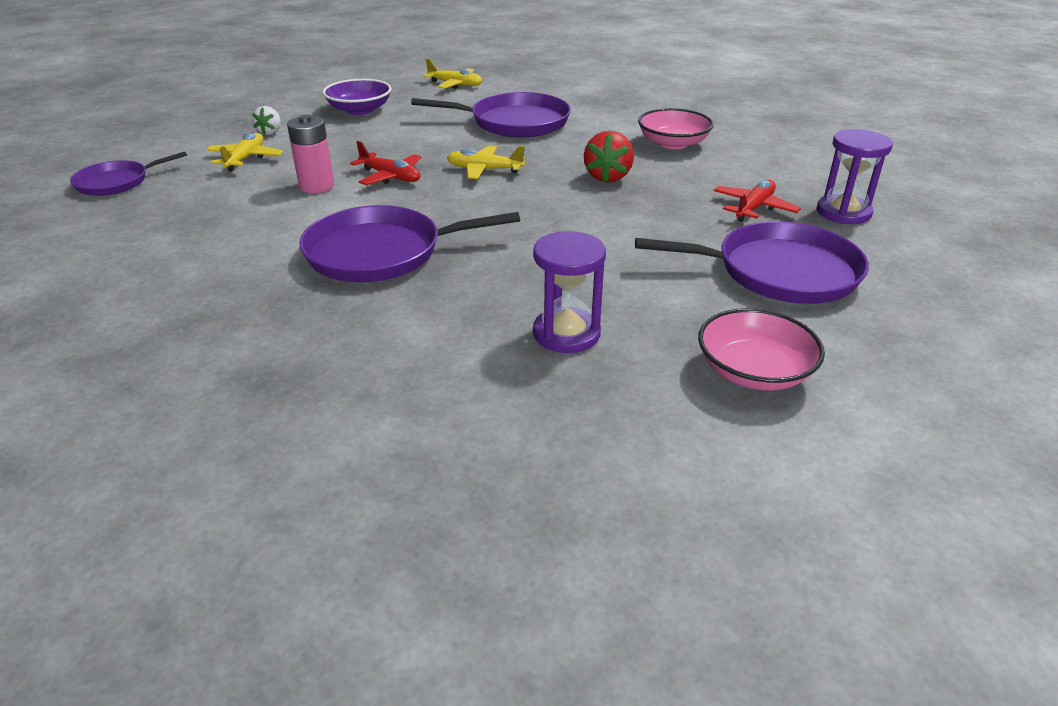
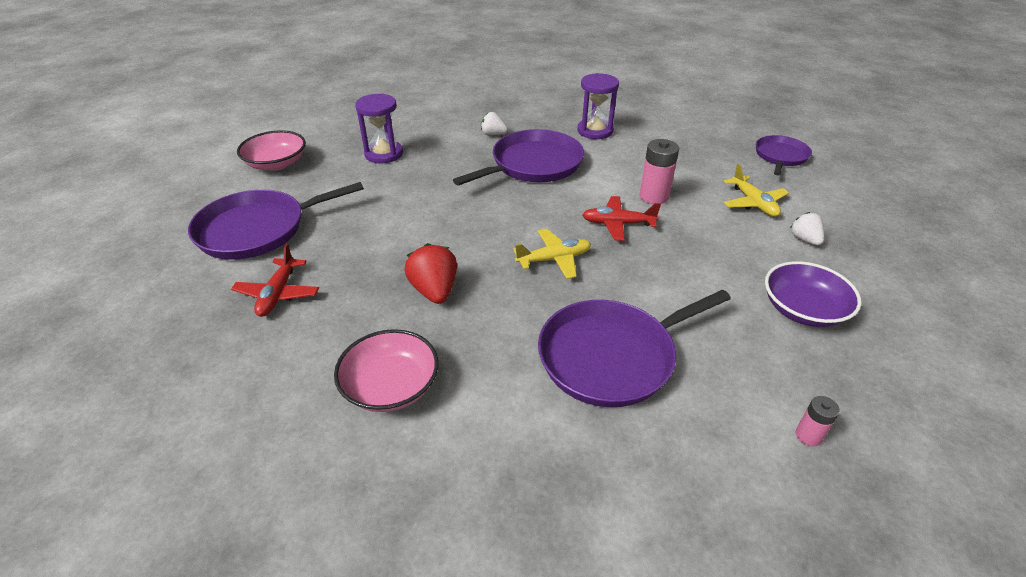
camera: 150 degrees right, 5 degrees up
(367, 316) = (493, 134): none -> white strawberry
(455, 84) = (808, 436): yellow plane -> pink battery
(843, 212) = (186, 318): purple hourglass -> purple hourglass (595, 131)

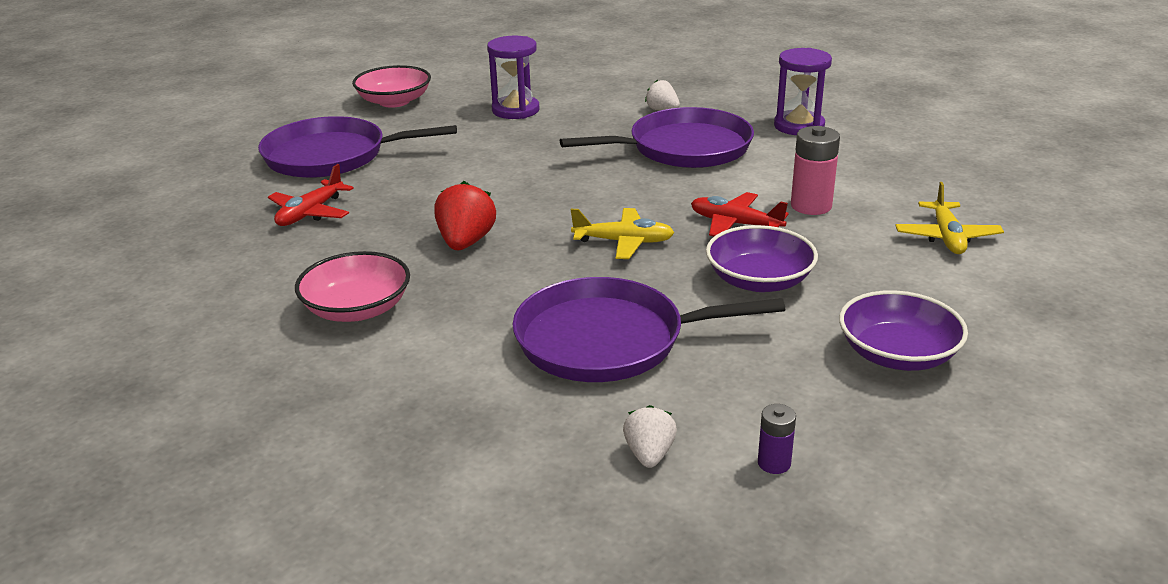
camera: 25 degrees right, 10 degrees down
(671, 270) = (759, 280): none -> purple bowl
(780, 156) = (1046, 195): purple pan -> none
(804, 239) = (980, 288): white strawberry -> white strawberry (649, 454)
(808, 436) = (774, 463): pink battery -> purple battery

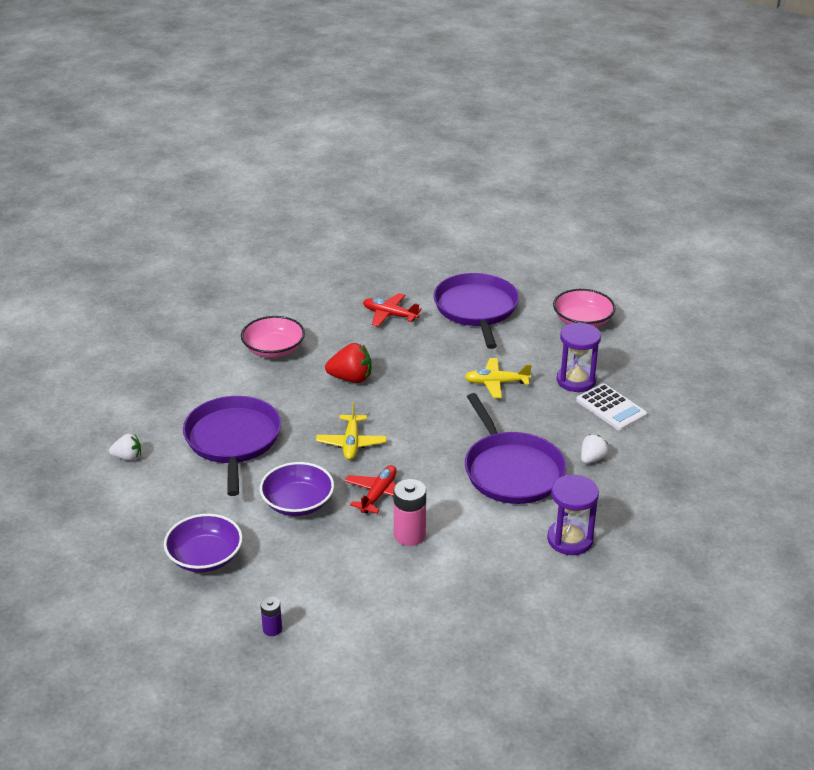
camera: 85 degrees right, 5 degrees up
(572, 97) = (611, 408): none -> white calculator
(774, 463) = (112, 499): purple battery -> purple battery (272, 629)
(946, 237) = (359, 604): yellow plane -> yellow plane (496, 383)

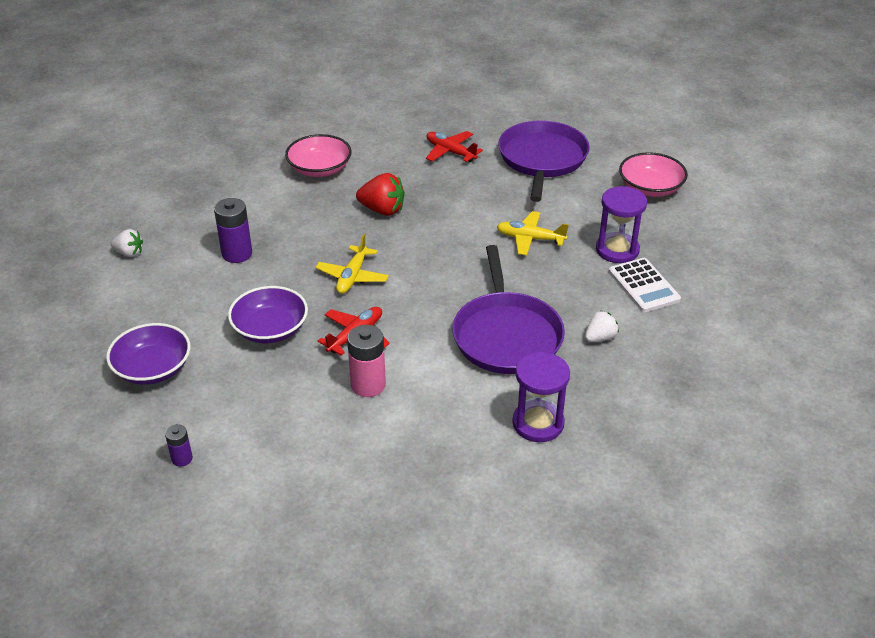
camera: 15 degrees right, 5 degrees up
(233, 440) = (237, 254): purple pan -> purple battery

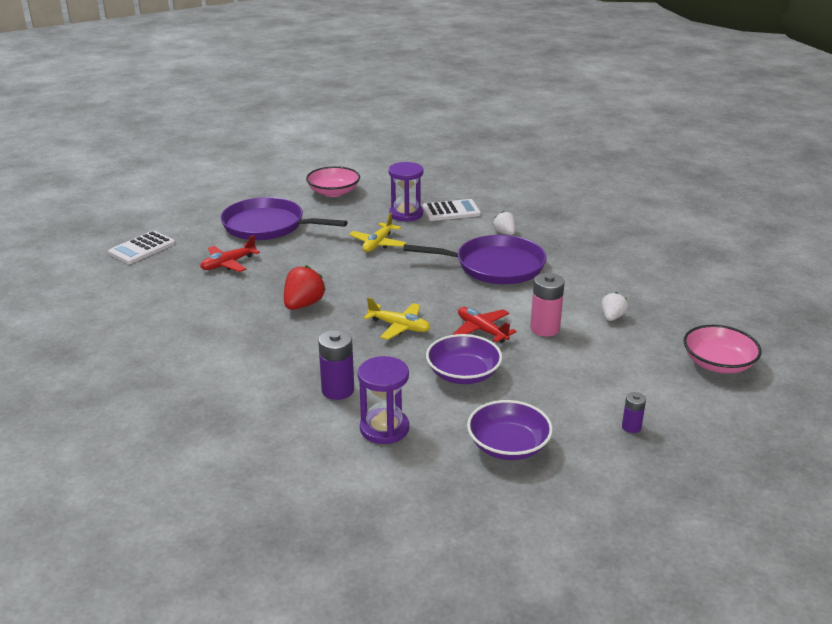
camera: 80 degrees left, 10 degrees down
(129, 253) = (305, 466): white strawberry -> white strawberry (612, 317)
(319, 169) = (211, 334): pink bowl -> pink bowl (718, 363)
(465, 99) = (142, 248): none -> white calculator
(538, 423) = (591, 265): purple hourglass -> purple hourglass (384, 428)

